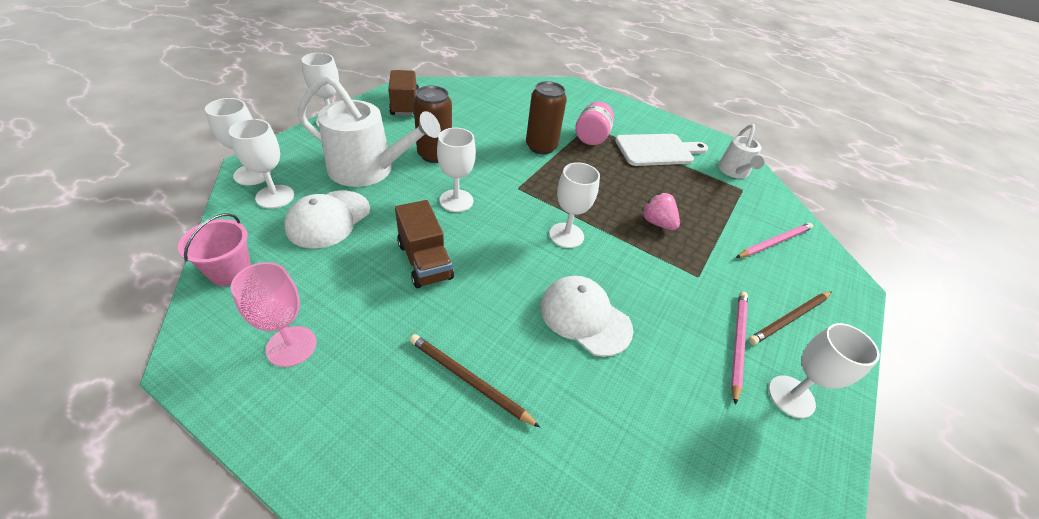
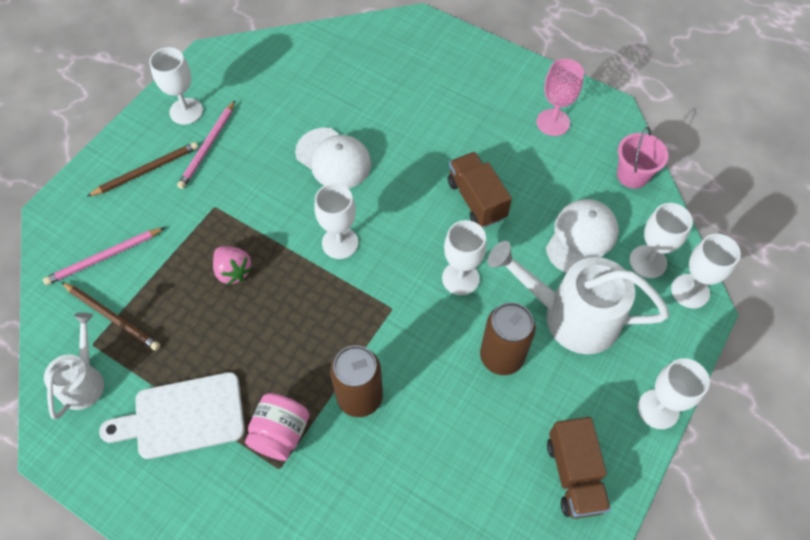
camera: 175 degrees left, 15 degrees up
(469, 380) = (424, 108): brown pencil -> brown pencil (112, 317)

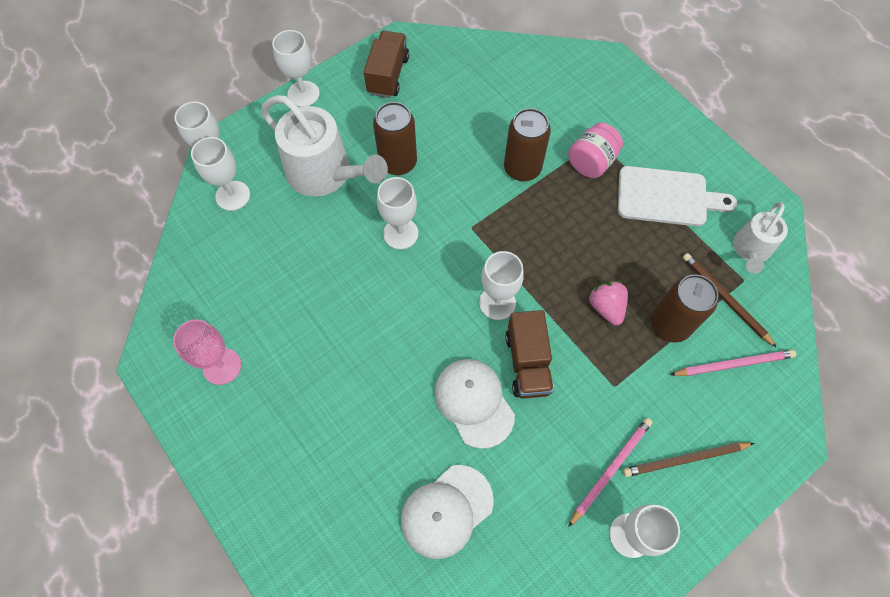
camera: 160 degrees left, 5 degrees up
(168, 274) = (670, 324): none -> brown can
(476, 199) = (349, 304): brown truck -> brown truck (527, 363)
(581, 238) = (275, 234): white cap -> white cap (446, 511)
(632, 175) = (186, 278): pink bucket -> none

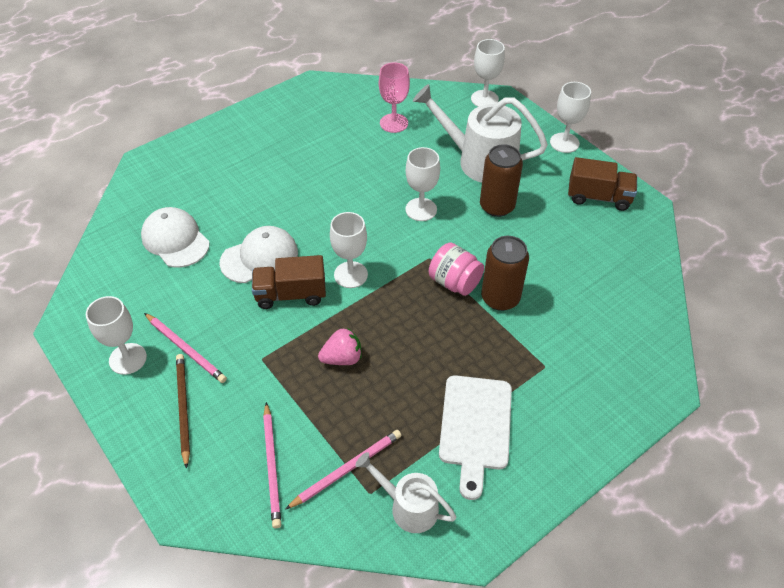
camera: 90 degrees right, 15 degrees down
(222, 366) = (306, 116): pink goblet -> pink goblet (394, 123)
(233, 196) = (453, 110): white goblet -> none
(326, 174) = (479, 161): white watering can -> white watering can turned 75 degrees clockwise
(591, 162) = (514, 358): pink jar -> pink jar (454, 282)
(670, 324) = (320, 412): brown can -> none
(725, 299) = (347, 469): brown pencil -> pink pencil

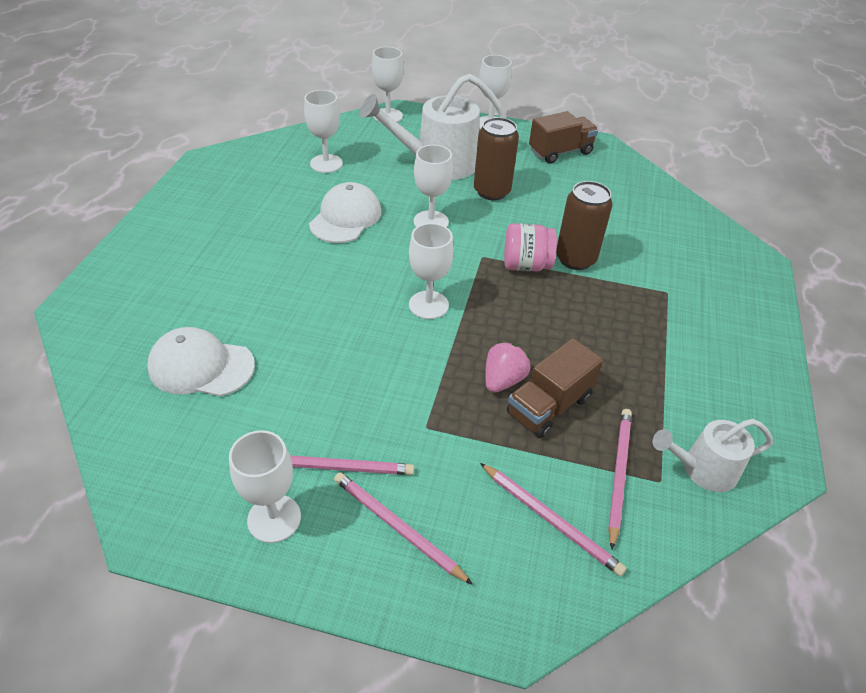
camera: 40 degrees left, 5 degrees down
(183, 408) = (397, 527): brown pencil -> pink pencil
(259, 257) = (319, 335): white cap -> white cap (345, 217)
(291, 294) = (390, 352): brown truck -> brown truck (549, 406)
(394, 123) = (326, 163): pink goblet -> white goblet
(475, 427) = (674, 369): white cutting board -> none

